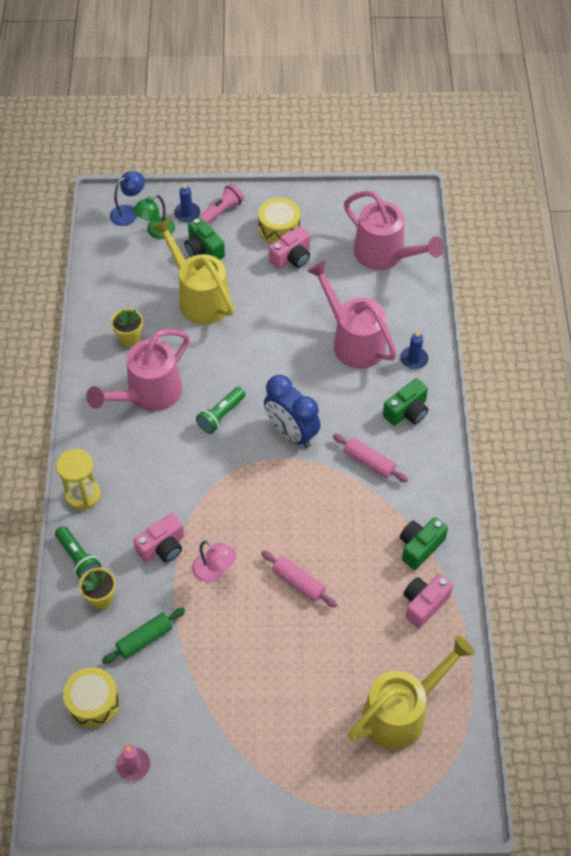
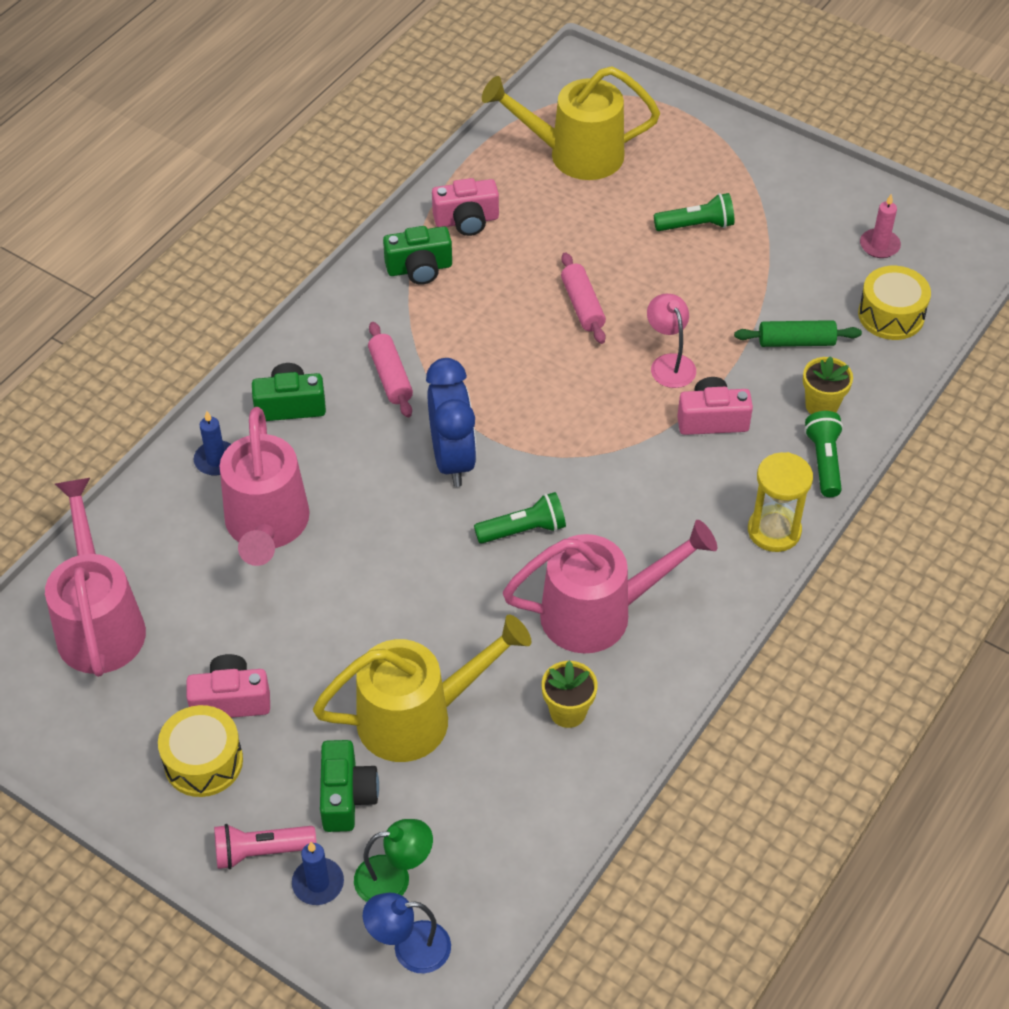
camera: 145 degrees left, 5 degrees down
(199, 298) = (418, 717): yellow watering can -> yellow watering can turned 105 degrees counterclockwise
(272, 700) = (696, 225): none -> green flashlight

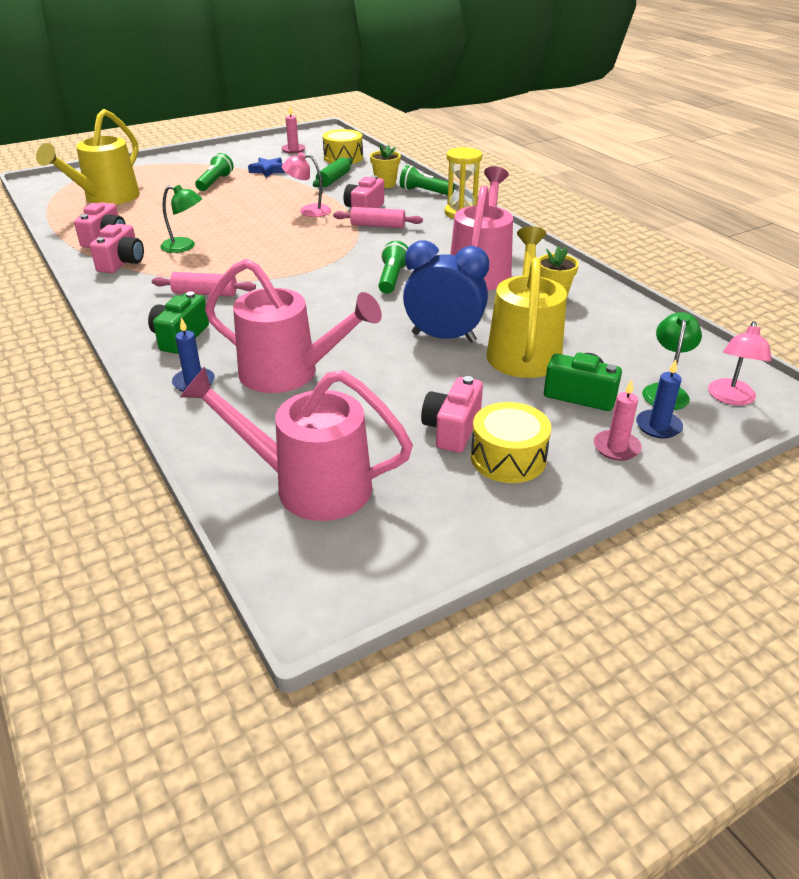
camera: 65 degrees left, 15 degrees down
(261, 851) = (616, 447): pink flashlight -> pink candle
(409, 948) = (731, 398): blue lamp -> pink lamp
(419, 269) = (122, 262): green camera -> pink camera
(452, 459) = (306, 288): blue clock -> blue clock (443, 337)
(490, 299) = (184, 246): none -> green lamp
(582, 305) = (231, 222): pink rolling pin -> pink rolling pin (378, 226)
(778, 257) = (268, 170): none -> blue star

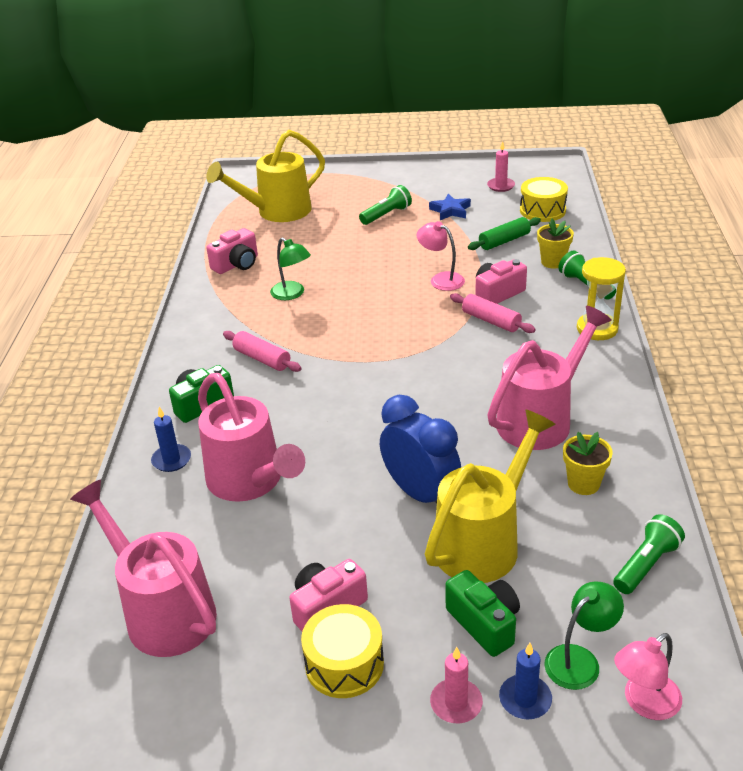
camera: 35 degrees right, 0 degrees up
(122, 262) = (227, 298): pink camera -> none
(392, 279) = (441, 398): green flashlight -> green flashlight (646, 565)

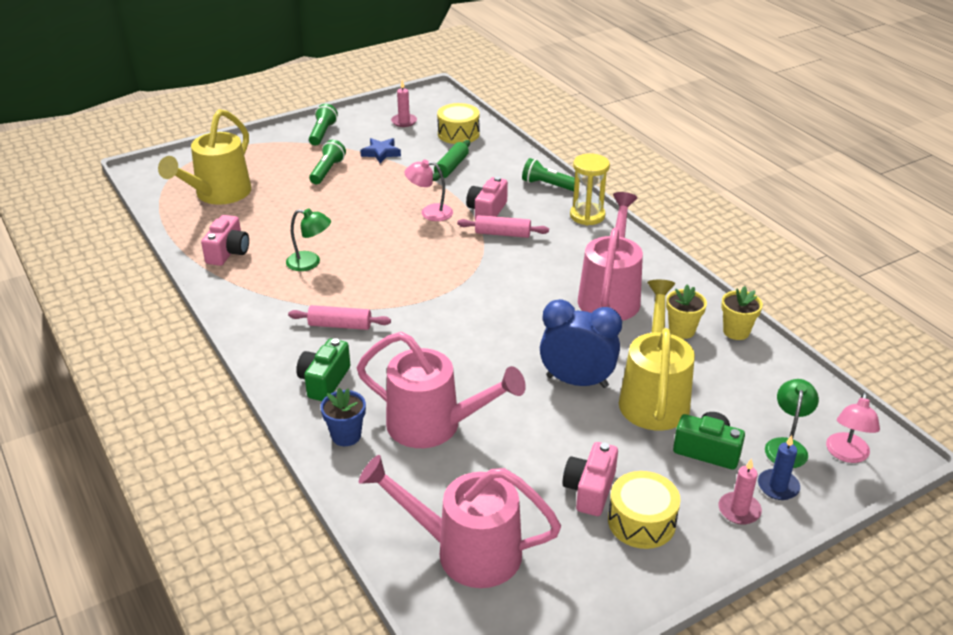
camera: 35 degrees left, 0 degrees up
(171, 460) = (346, 436): blue candle -> blue flower pot
(553, 262) = (506, 173): yellow flower pot -> yellow flower pot (736, 331)
(646, 565) = (769, 368): green flashlight -> green flashlight (322, 133)

